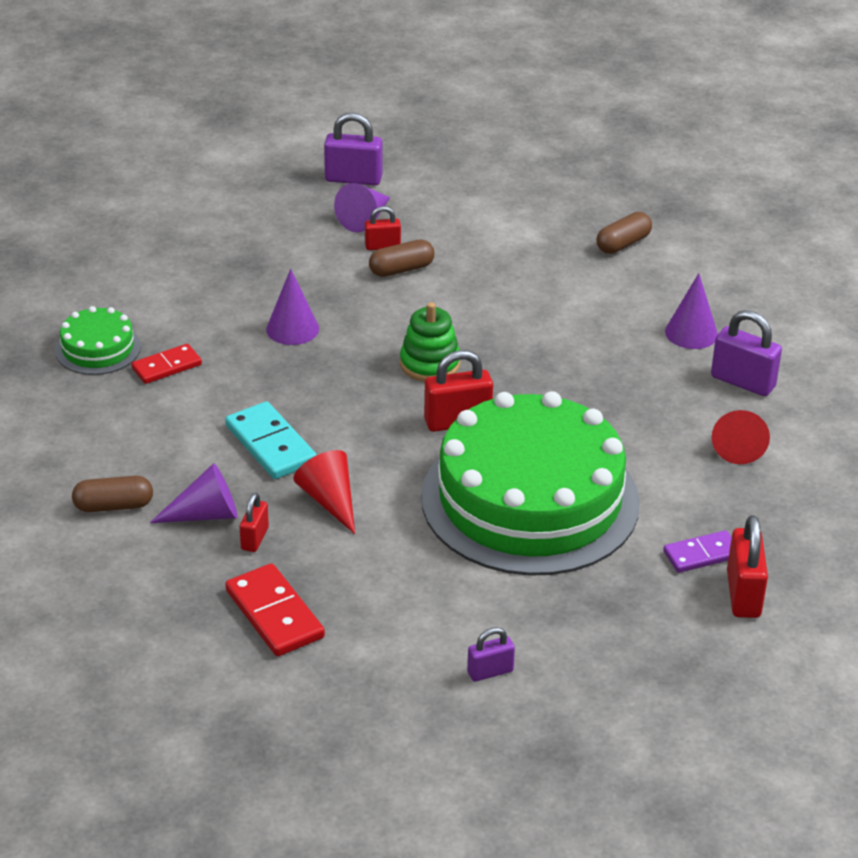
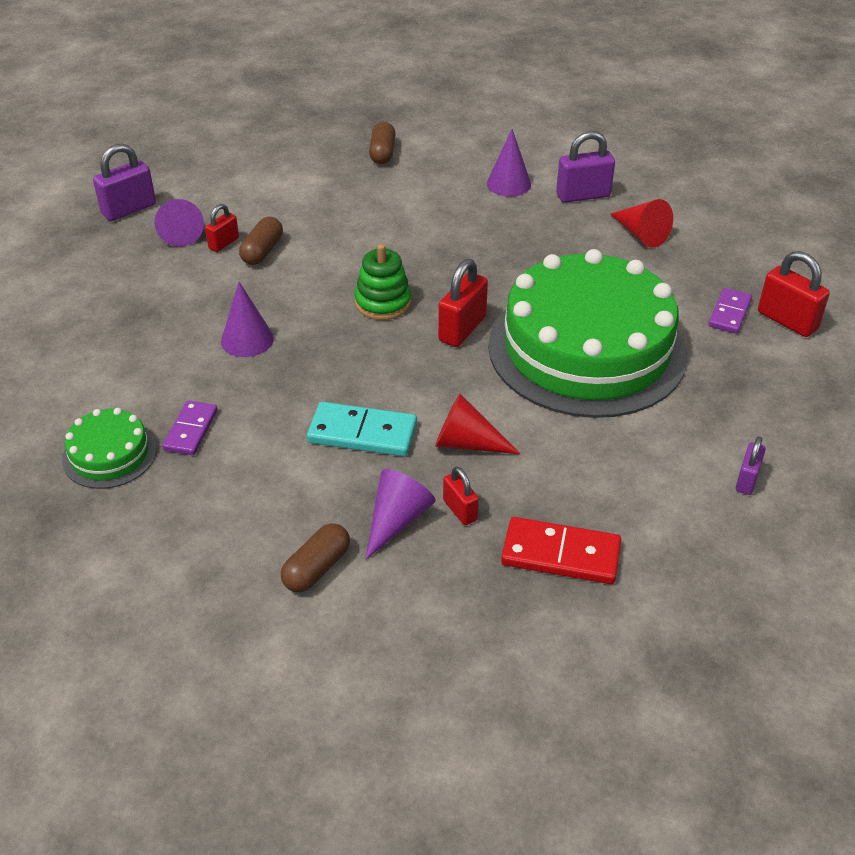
camera: 45 degrees left, 5 degrees up
(166, 366) = (191, 430): red domino -> purple domino

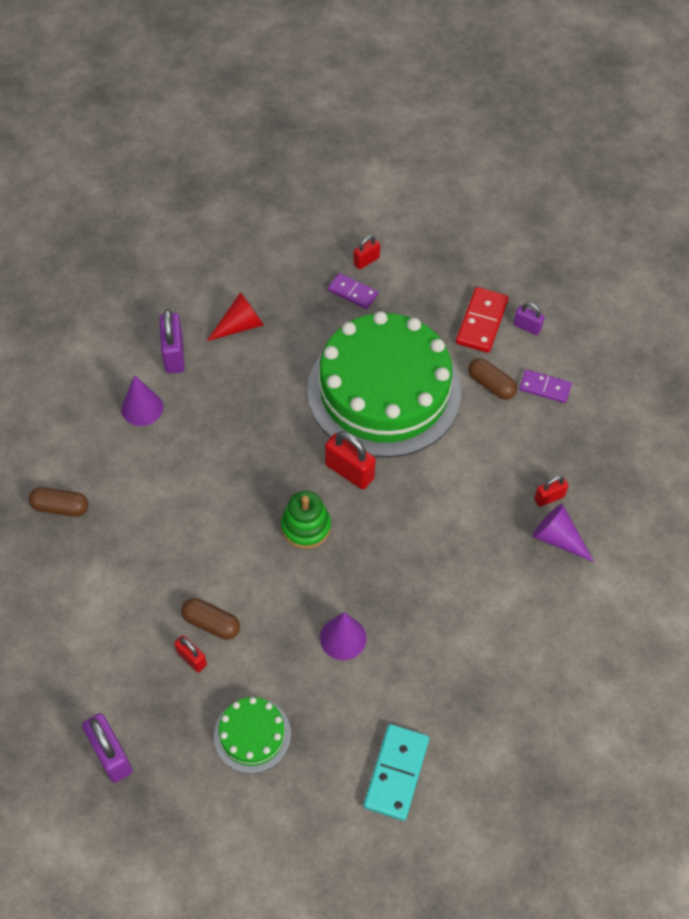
camera: 85 degrees left, 15 degrees up
(109, 454) = (479, 745): green cake -> green cake (252, 735)
(181, 232) = (164, 700): purple cone -> none
(191, 430) = (455, 682): purple domino -> purple domino (544, 388)
(317, 568) = (601, 593): brown capsule -> brown capsule (491, 385)
(362, 433) = (467, 554): turquoise domino -> turquoise domino (396, 773)
(466, 443) = (482, 485): red cone -> none
(560, 554) = (590, 444): red domino -> red domino (482, 322)
(787, 321) = (366, 261): red padlock -> red padlock, size x0.60

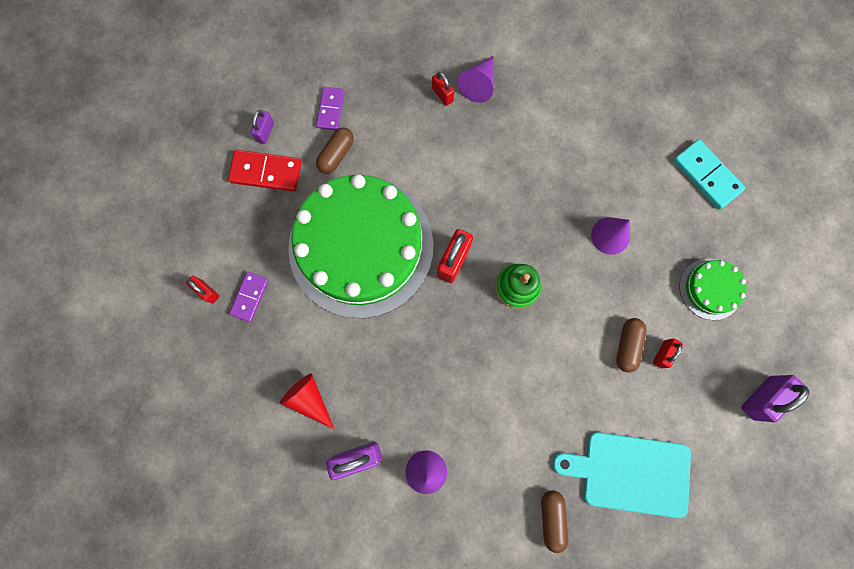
camera: 100 degrees left, 20 degrees up
(77, 592) = (630, 473): none -> turquoise cutting board
(396, 773) = (706, 175): turquoise domino -> turquoise domino turned 45 degrees clockwise

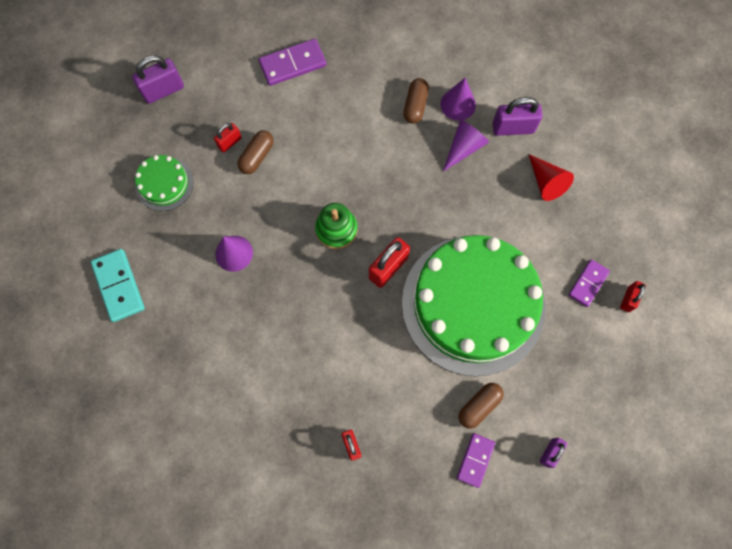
camera: 165 degrees left, 5 degrees down
(207, 291) = (628, 299): red padlock -> red padlock turned 60 degrees clockwise
(266, 172) = (555, 406): red domino -> none
(479, 84) = (309, 446): purple cone -> purple cone (464, 147)
(551, 518) = (366, 49): brown capsule -> brown capsule (415, 105)
(630, 473) = (293, 64): turquoise cutting board -> purple domino

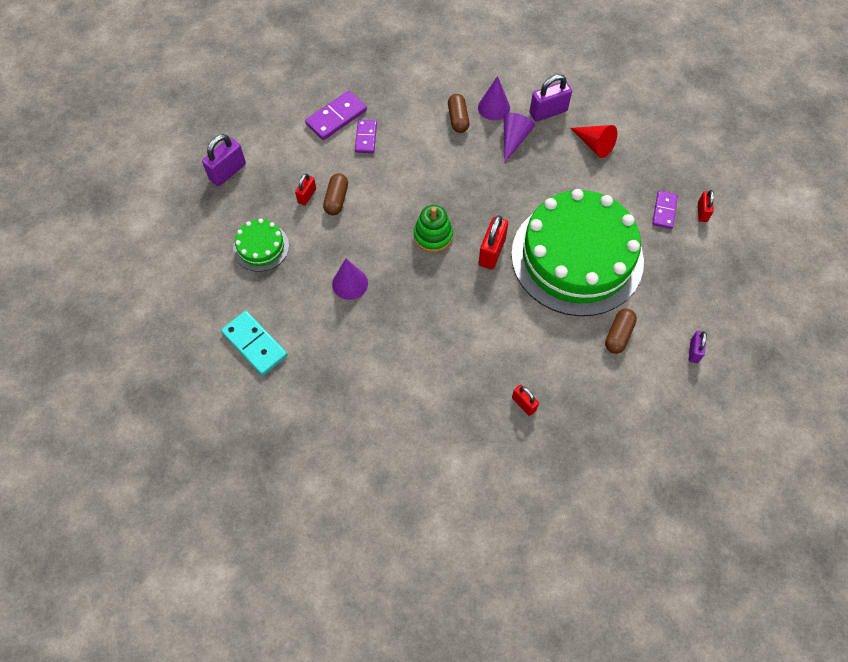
camera: 20 degrees left, 10 degrees down
(475, 460) = (635, 379): purple domino -> purple domino (366, 137)

